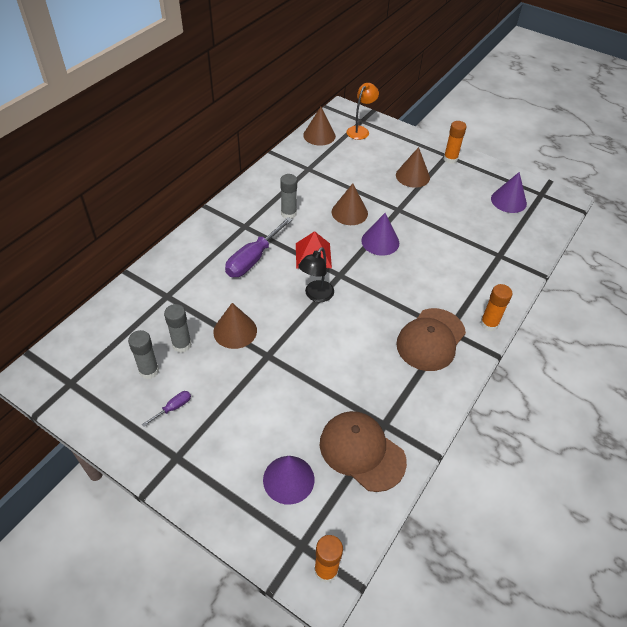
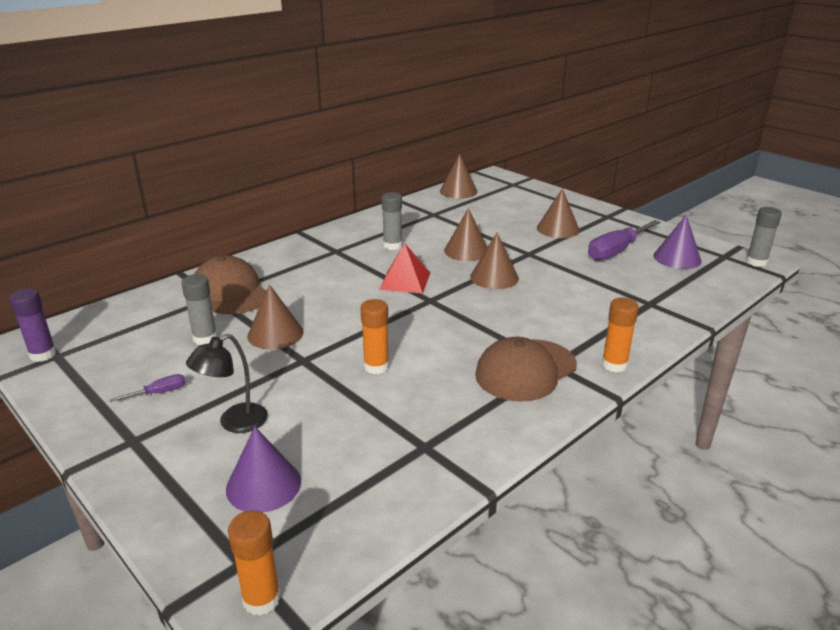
camera: 15 degrees right, 20 degrees down
(58, 384) = (43, 354): none -> purple glue stick
(149, 371) = (152, 356): grey glue stick -> grey glue stick (756, 262)
(253, 259) = (332, 277): purple screwdriver -> purple screwdriver (616, 251)
(316, 295) = (391, 314): black lamp -> black lamp (234, 423)
(360, 130) = (508, 191): orange lamp -> none
(362, 451) = (379, 471): brown cap -> brown cap (230, 292)
(380, 241) = (494, 277): purple cone -> brown cone
(450, 159) = (611, 219): orange glue stick -> orange glue stick (376, 366)

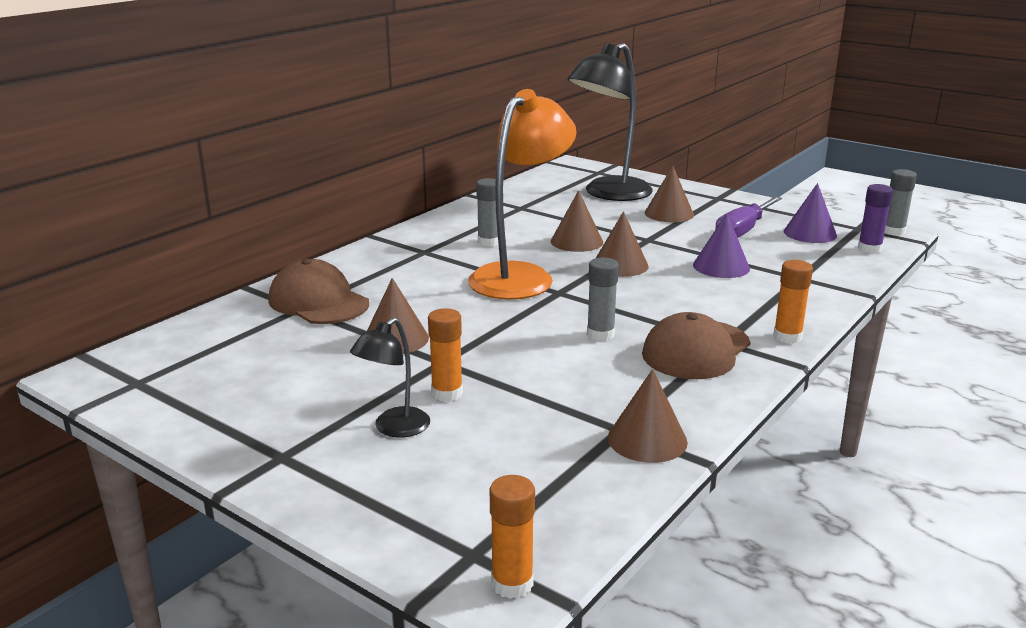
camera: 10 degrees left, 5 degrees down
(43, 354) = (118, 383): purple glue stick -> purple glue stick (869, 249)
(158, 393) = (287, 408): purple screwdriver -> none
(205, 338) = (313, 350): grey glue stick -> grey glue stick (600, 334)
(263, 485) = (459, 482): purple cone -> purple cone (721, 266)
(376, 366) = (529, 360): orange glue stick -> orange glue stick (447, 393)
(405, 281) = (521, 276): red pyramid -> orange lamp
(458, 191) = (538, 183): brown cone -> brown cone (647, 439)
(513, 206) = (609, 194): none -> black lamp

